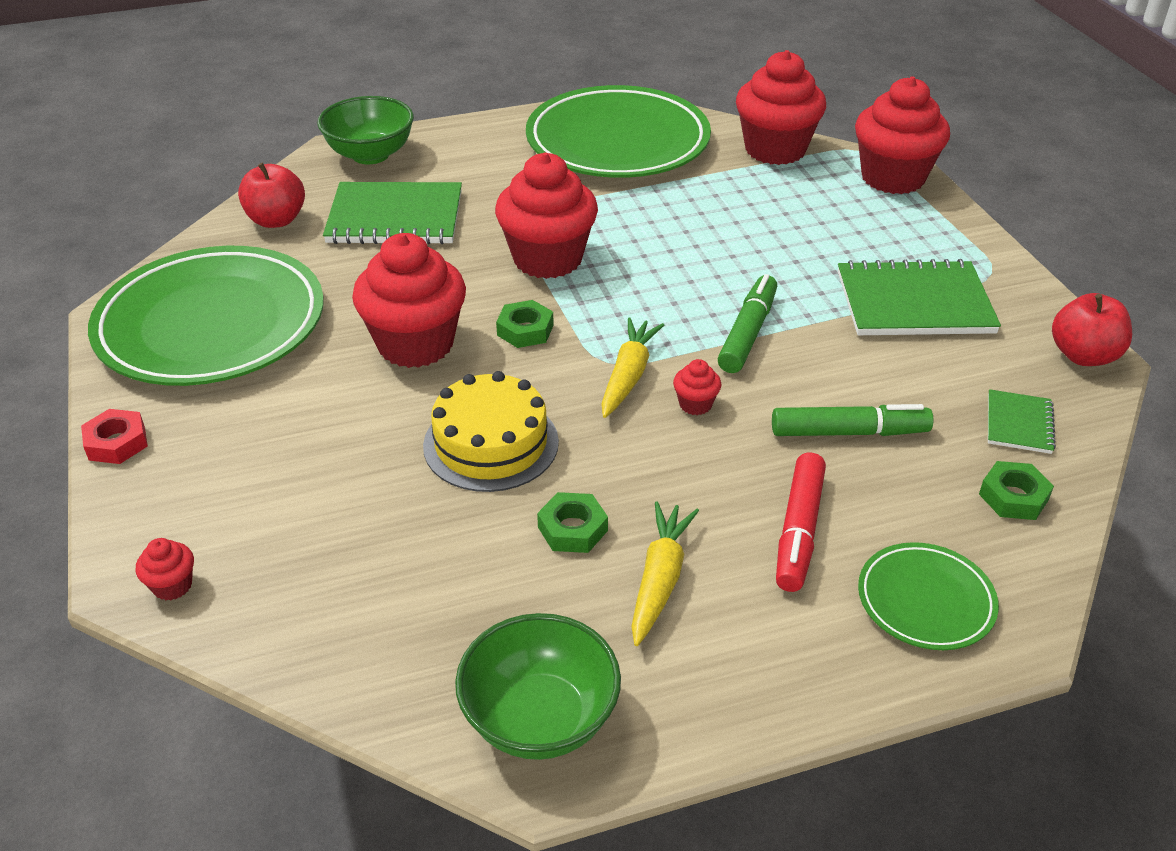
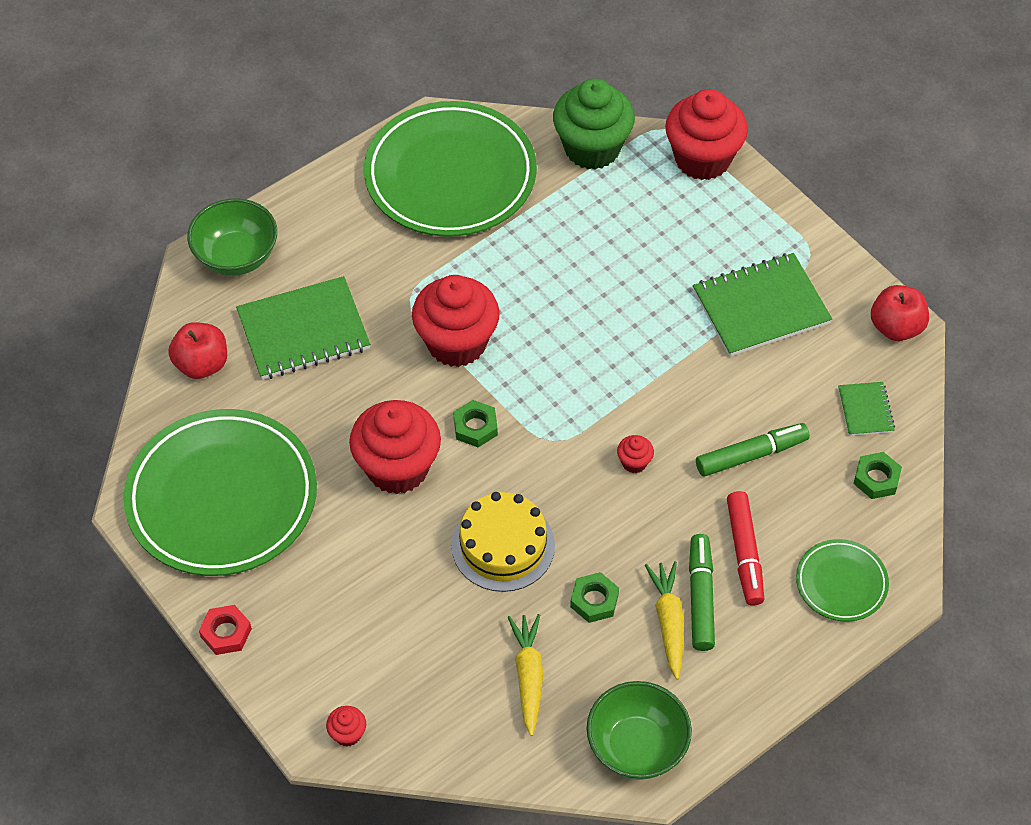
camera: 20 degrees left, 15 degrees up
(628, 376) = (574, 449): yellow carrot -> yellow carrot (528, 676)
(748, 333) = (646, 378): green marker -> green marker (700, 597)
(775, 149) = (592, 148): red cupcake -> green cupcake

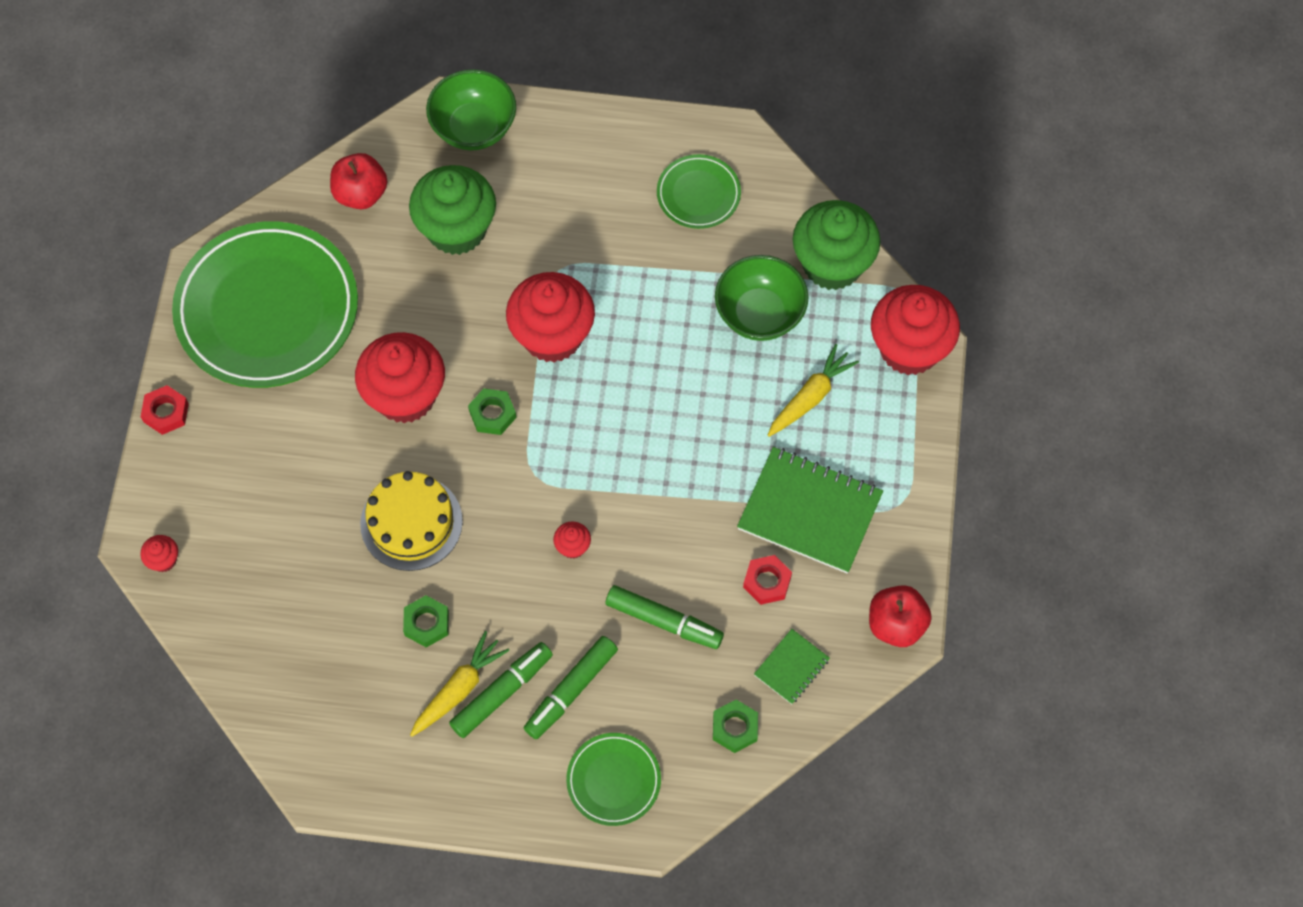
camera: 45 degrees right, 10 degrees up
(303, 331) = (456, 229): green notebook -> green cupcake
(450, 175) = (698, 194): green plate -> green plate, size x0.47
(528, 676) = (321, 635): yellow carrot -> yellow carrot (810, 397)
(636, 747) = (335, 756): green bowl -> green bowl (759, 314)
(744, 553) = (571, 690): red marker -> green marker
(786, 372) = (767, 582): none -> red nut

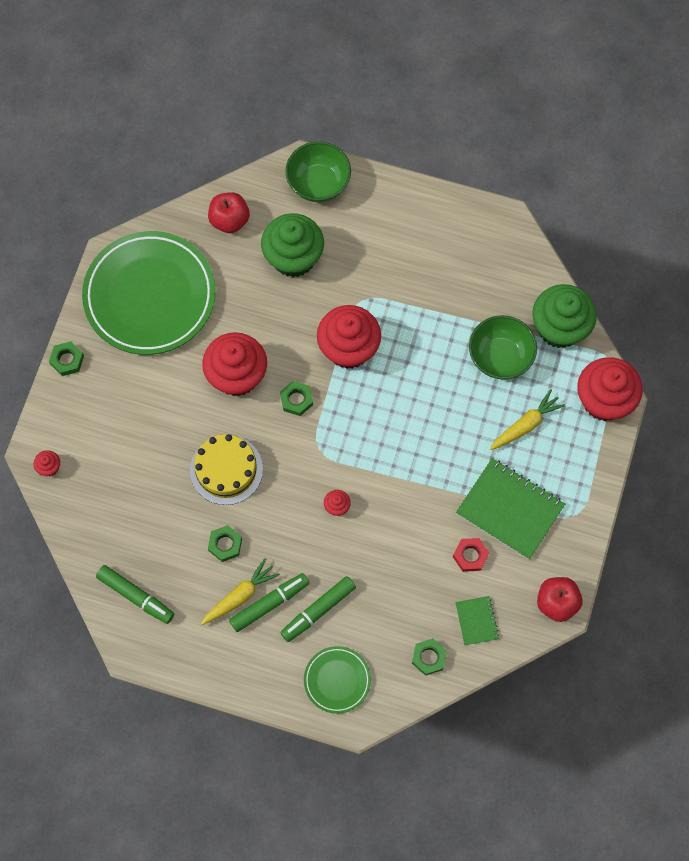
camera: 10 degrees right, 5 degrees up
(166, 412) = (67, 360): red nut -> green nut
(664, 621) = (392, 572): green marker -> green marker (136, 596)
(698, 194) = (472, 259): green plate -> none
(791, 667) = (476, 621): green notebook -> green notebook turned 60 degrees counterclockwise

